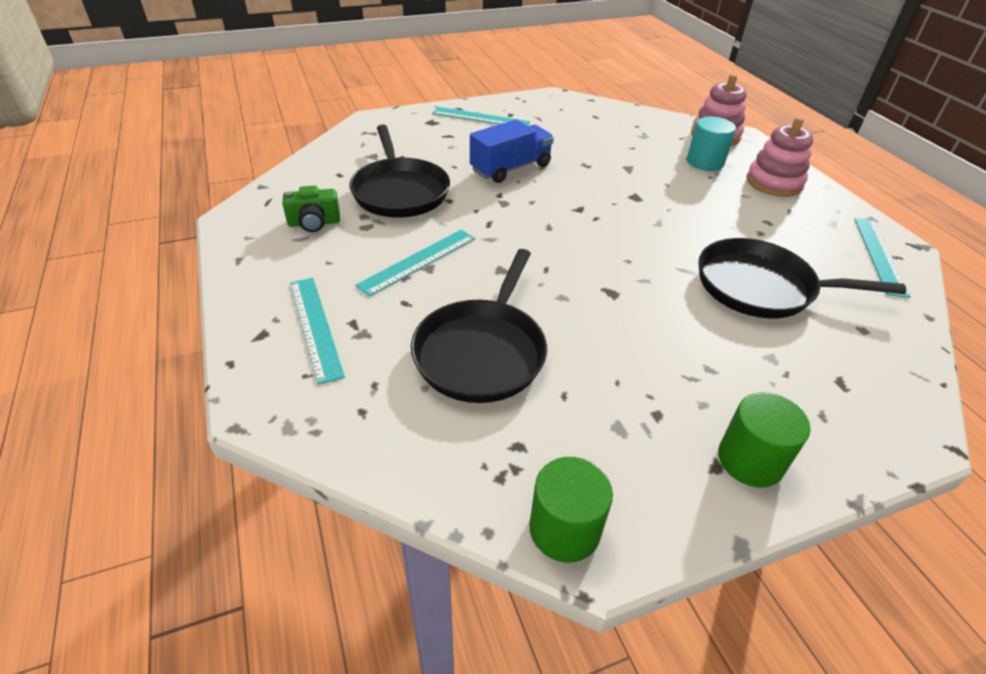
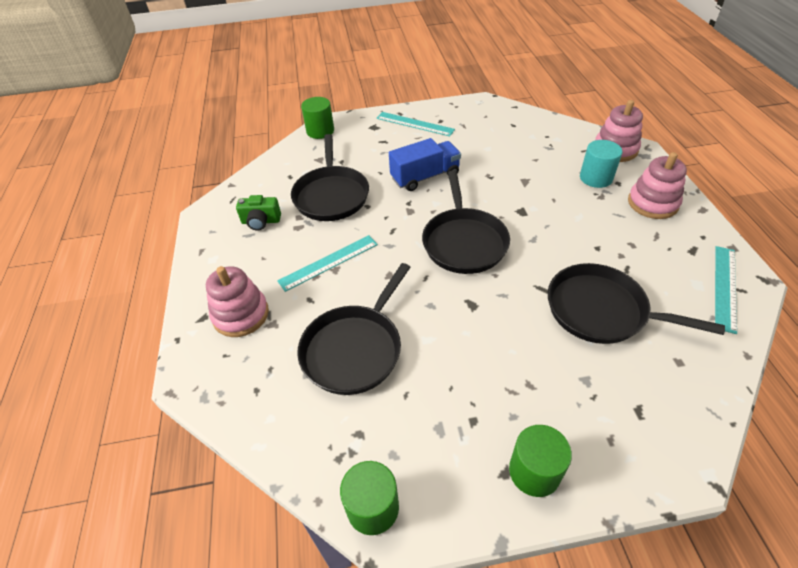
camera: 15 degrees right, 5 degrees up
(315, 327) = (241, 315): turquoise ruler -> pink stacking toy
(365, 127) = (320, 131): none -> green cylinder
(579, 230) = (464, 242): none -> black pan

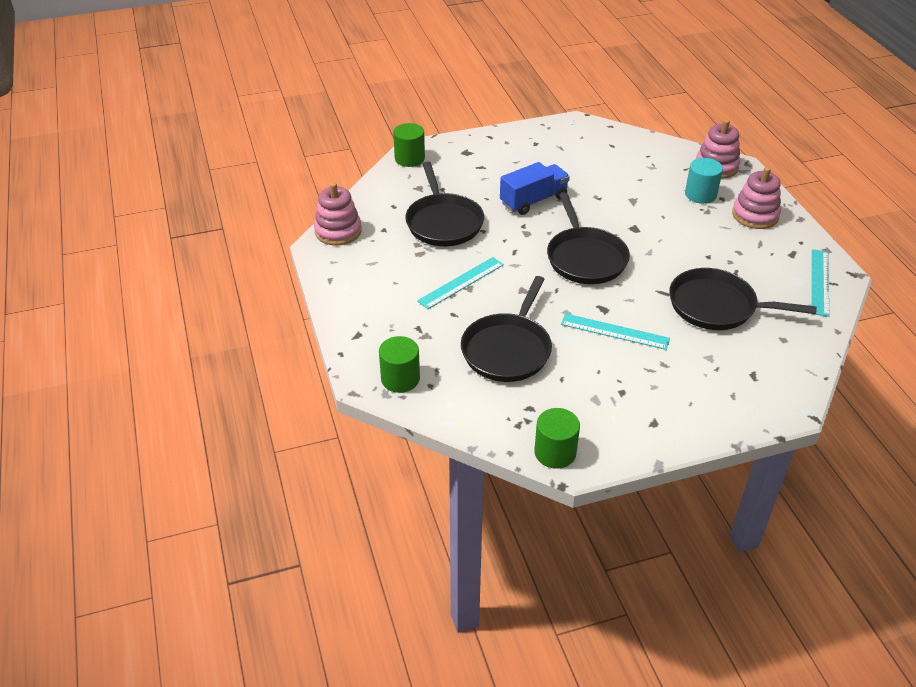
camera: 10 degrees left, 5 degrees down
(241, 315) = (393, 330): pink stacking toy -> pink stacking toy (338, 231)
(261, 221) = (380, 250): green camera -> none
(415, 124) = (509, 147): turquoise ruler -> turquoise ruler (614, 331)
(534, 471) = (676, 420): green cylinder -> green cylinder (400, 379)

